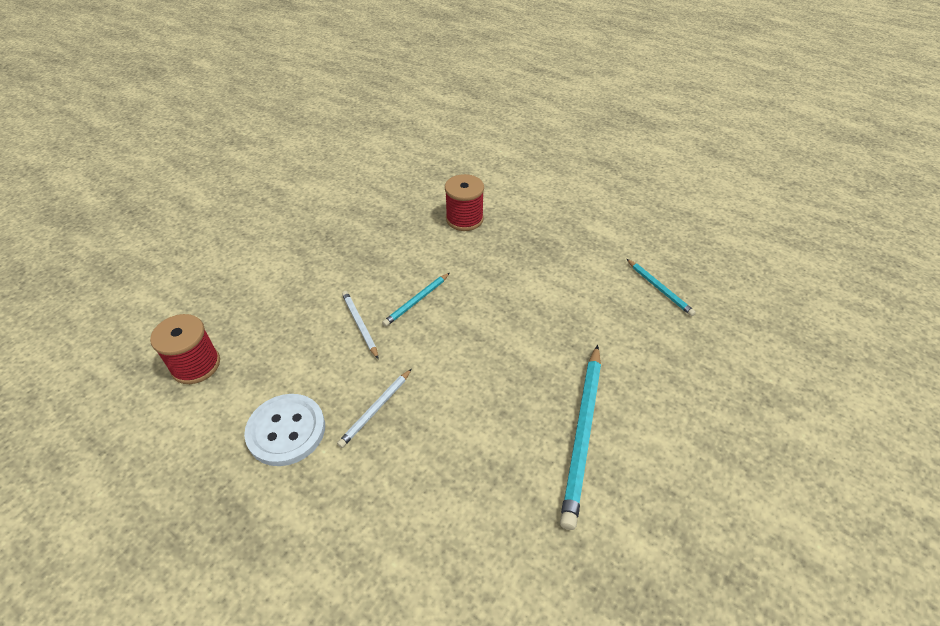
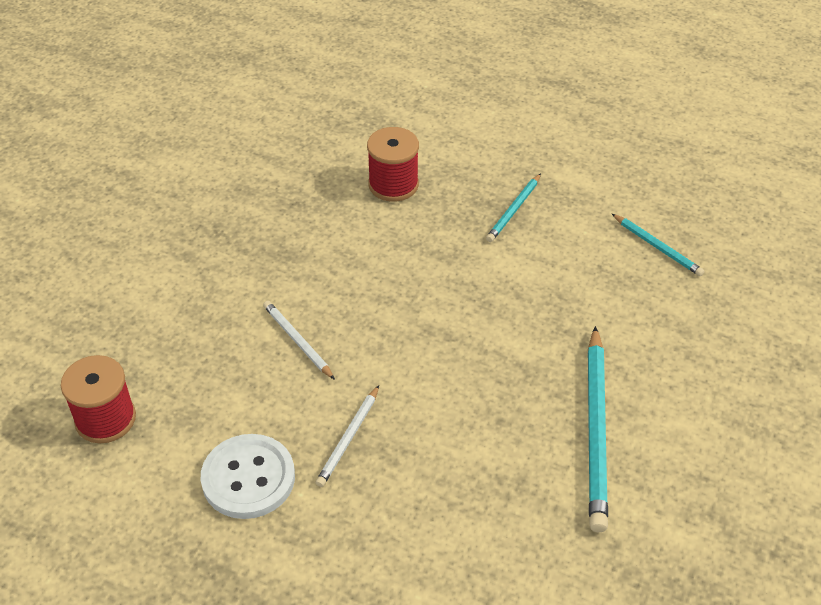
camera: 10 degrees left, 0 degrees up
(417, 301) = (361, 301): turquoise pencil -> turquoise pencil (514, 210)

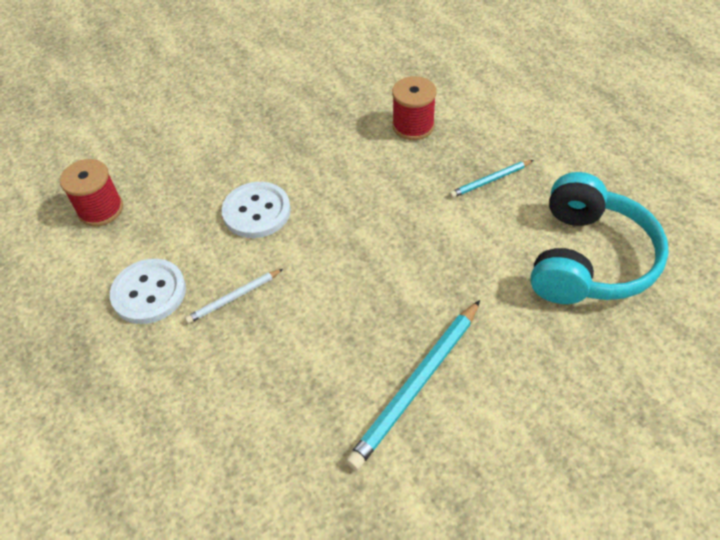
camera: 35 degrees right, 5 degrees up
(297, 341) = (256, 211): white pencil -> white button
(657, 247) = (588, 259): turquoise pencil -> turquoise headphones

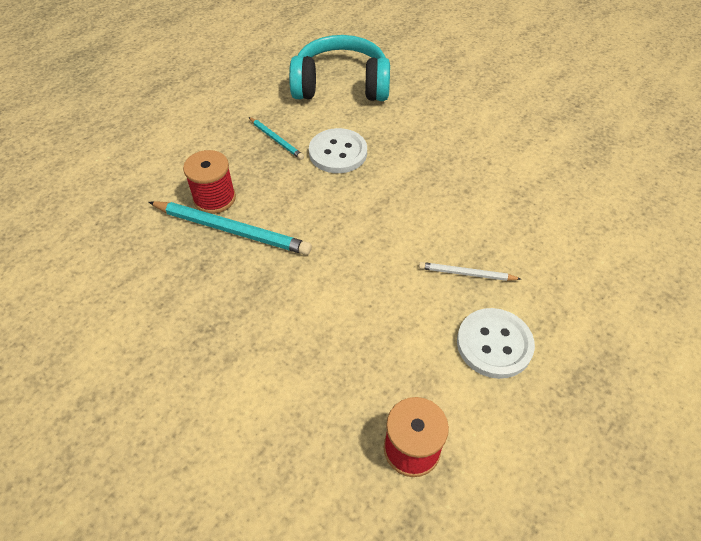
camera: 110 degrees left, 0 degrees up
(234, 298) = (466, 274): white pencil -> white pencil turned 150 degrees clockwise
(256, 211) = (362, 289): white button -> white button (338, 152)
(417, 385) = (483, 148): turquoise pencil -> turquoise pencil (231, 230)

